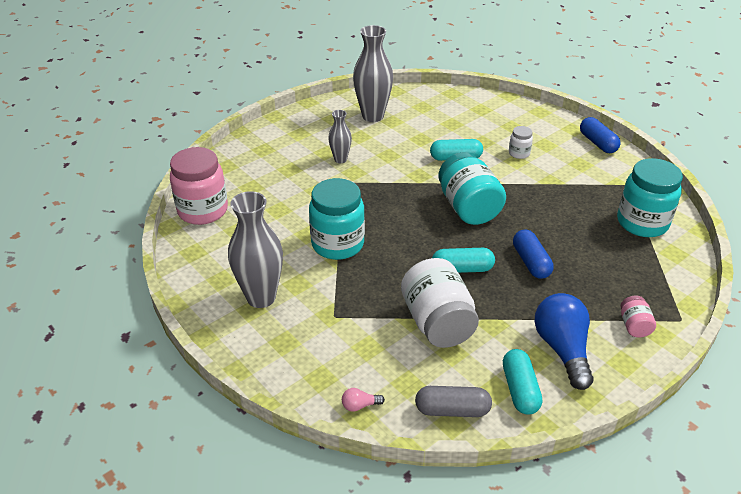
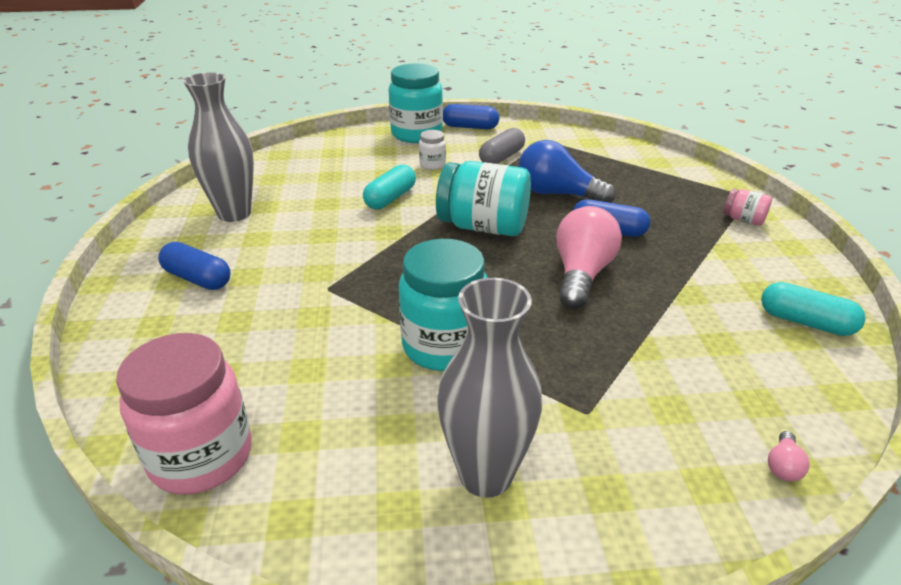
camera: 55 degrees left, 5 degrees down
(307, 140) = (197, 279): none -> blue capsule
(340, 159) = (279, 271): grey vase -> none
(437, 322) = (661, 330): white jar -> none
(452, 410) = (821, 385): grey capsule -> grey capsule (501, 157)
(462, 269) = (581, 274): turquoise capsule -> pink light bulb
(562, 349) = (754, 270): blue light bulb -> blue light bulb (557, 194)
(642, 223) = (604, 157): turquoise jar -> turquoise jar (416, 134)

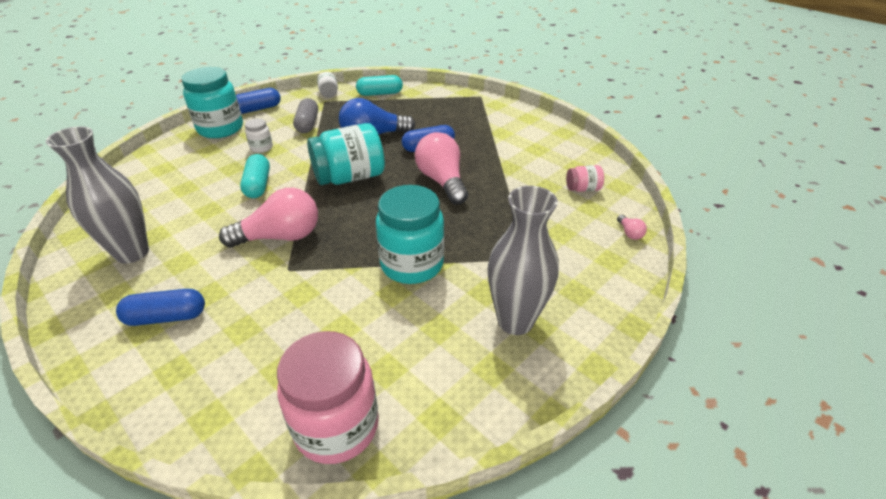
camera: 40 degrees left, 5 degrees up
(355, 255) = (280, 237): none -> pink light bulb
(558, 134) = (329, 94): none -> white jar
(743, 220) = (491, 112): pink jar -> pink jar (582, 189)
(805, 322) = (572, 157): turquoise capsule -> turquoise capsule (380, 94)

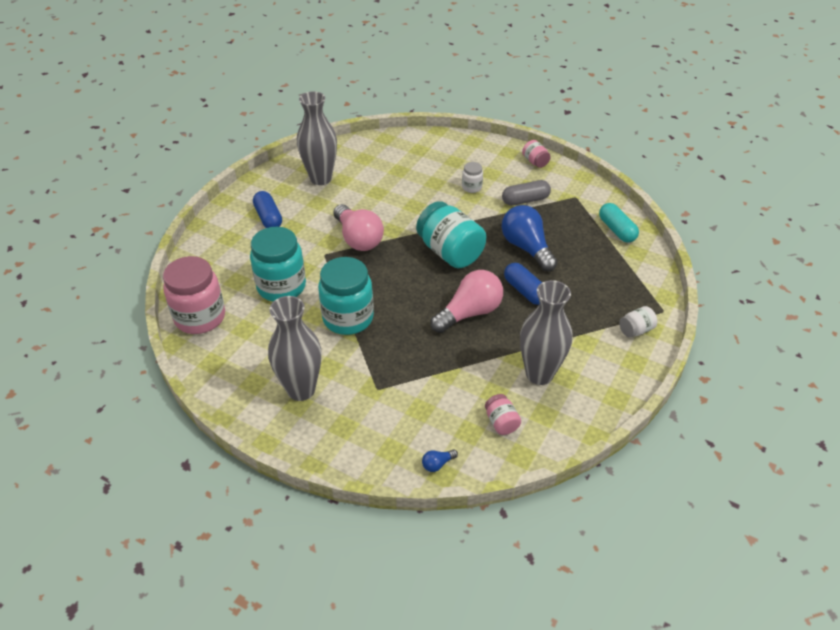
camera: 75 degrees right, 5 degrees up
(220, 129) = (490, 154): turquoise jar -> turquoise jar (281, 287)
(258, 109) = (535, 162): blue capsule -> pink jar
(258, 185) = (417, 205): turquoise capsule -> none
(329, 94) = (593, 195): white jar -> white jar (636, 330)
(531, 160) = (539, 374): none -> grey vase
(629, 233) = (437, 464): pink light bulb -> blue light bulb

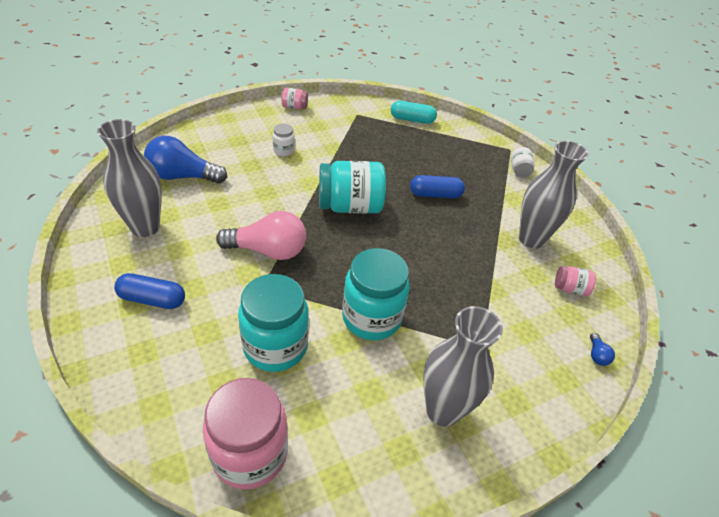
camera: 60 degrees left, 0 degrees up
(469, 313) = (433, 237): pink light bulb -> none
(525, 200) = (333, 136): grey capsule -> none
(526, 248) = (388, 166): blue light bulb -> blue light bulb (183, 176)

